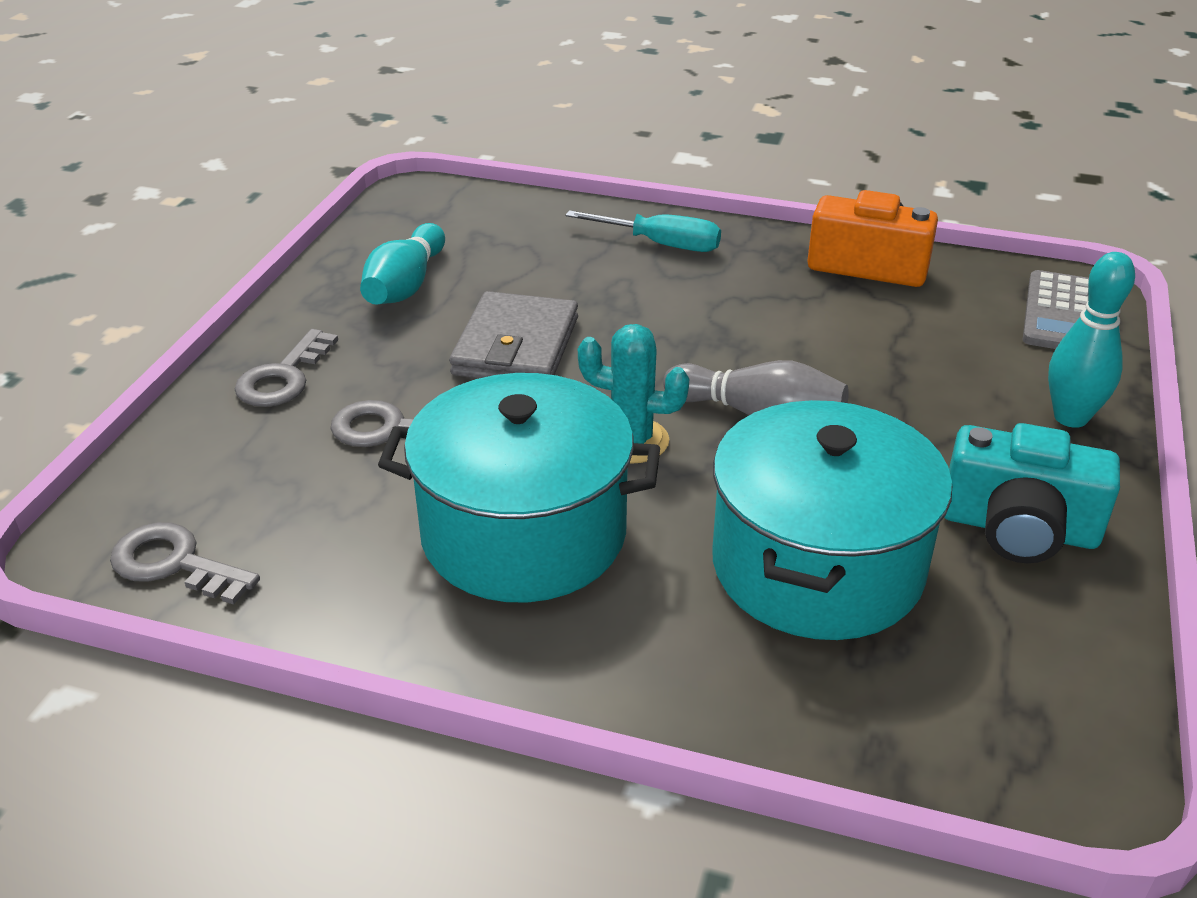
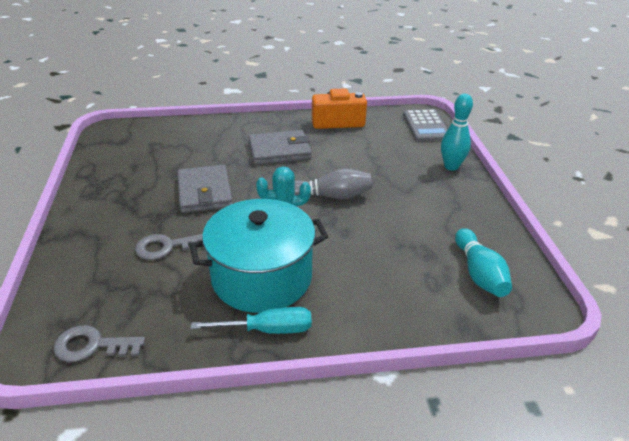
camera: 25 degrees left, 0 degrees up
(283, 377) = (94, 236): grey key -> none
(405, 285) = (131, 176): turquoise bowling pin -> turquoise bowling pin (479, 273)
(662, 244) = (244, 131): turquoise screwdriver -> turquoise screwdriver (268, 330)
(708, 299) = (279, 151): none -> grey wallet
(817, 566) = (394, 254): turquoise pot -> none
(1018, 528) = (460, 216): turquoise camera -> none

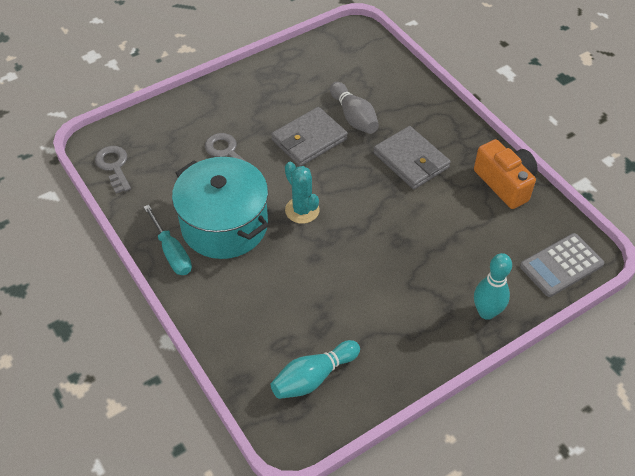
camera: 65 degrees right, 15 degrees up
(331, 196) = (361, 229): grey bowling pin -> grey bowling pin (354, 117)

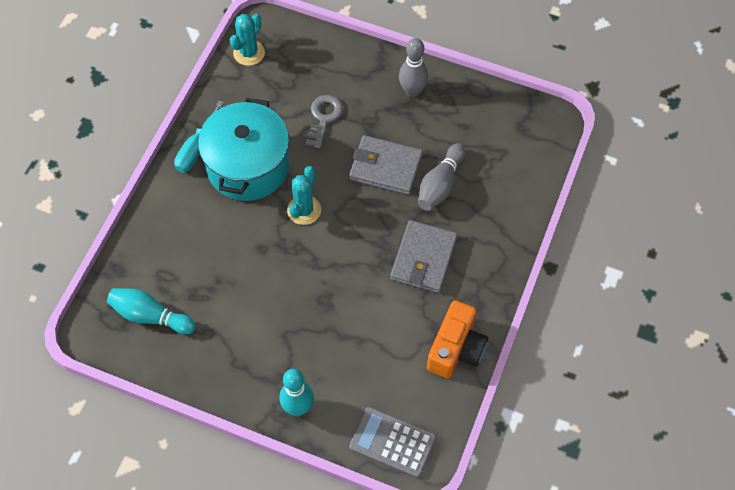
camera: 55 degrees right, 10 degrees up
(114, 166) = (249, 53): grey key -> turquoise cactus
(255, 88) = (412, 91): none -> grey bowling pin

